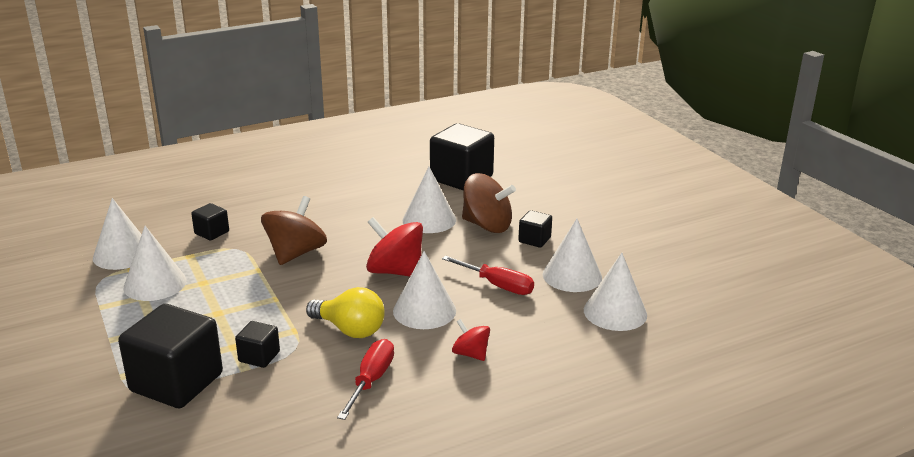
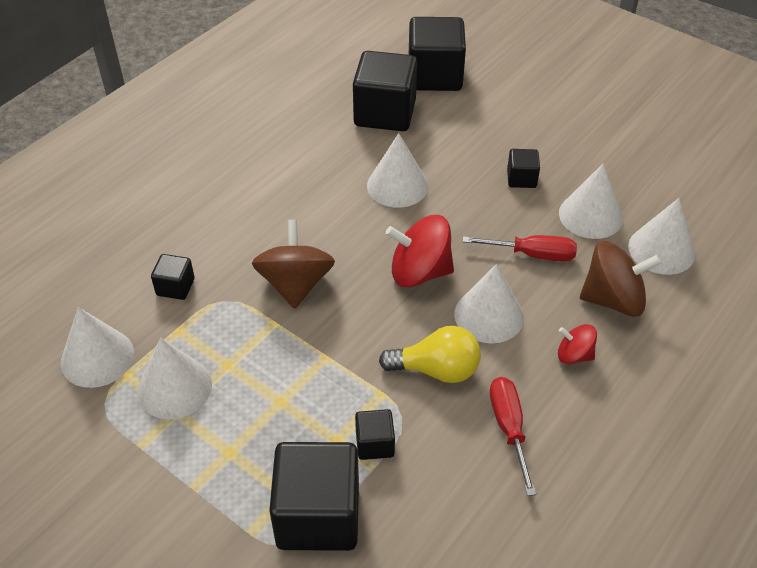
camera: 25 degrees left, 20 degrees up
(487, 225) = (461, 174): brown spinning top -> brown spinning top (613, 299)
(523, 166) = (434, 76): none -> black cube

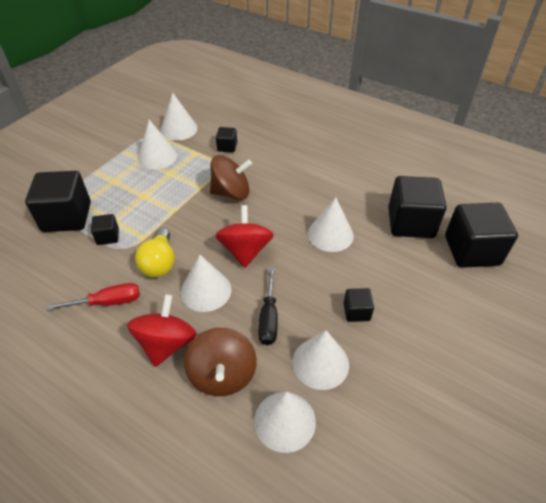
camera: 85 degrees right, 0 degrees up
(532, 254) = (268, 318): red screwdriver -> black screwdriver
(574, 355) = (166, 343): red spinning top -> red spinning top, size x1.82

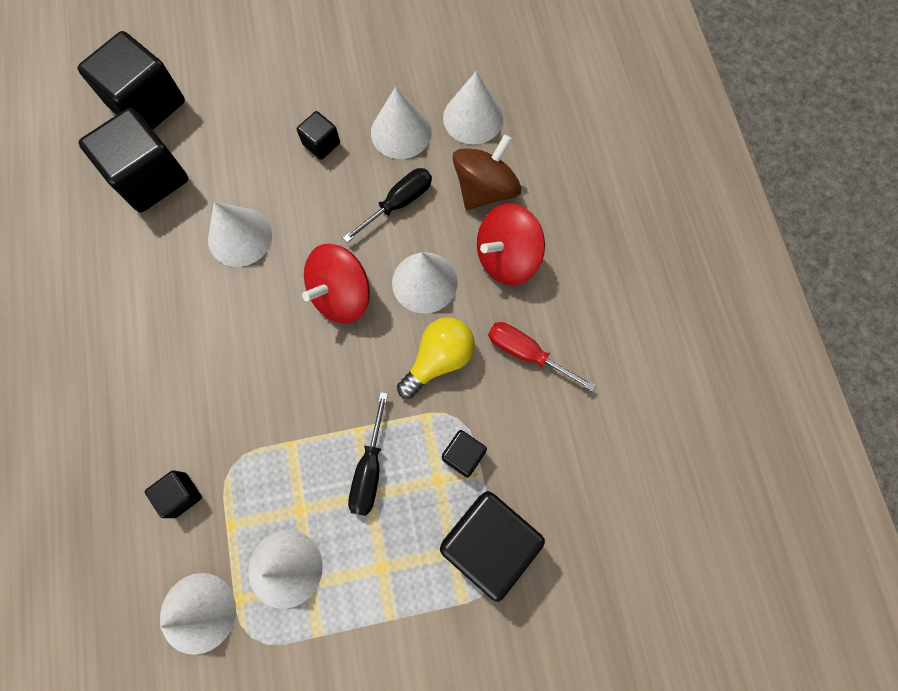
camera: 135 degrees left, 25 degrees up
(153, 203) = (370, 468): none -> black screwdriver
(231, 192) = (267, 397): brown spinning top -> none

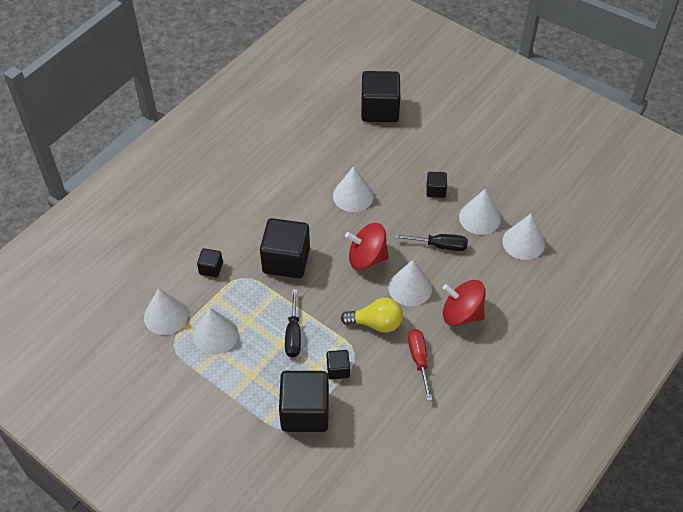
camera: 50 degrees right, 20 degrees down
(150, 178) = (345, 140): black cube -> black cube (286, 260)
(370, 468) = (293, 334): black screwdriver -> black screwdriver turned 60 degrees counterclockwise
(485, 189) = (489, 277): brown spinning top -> none

